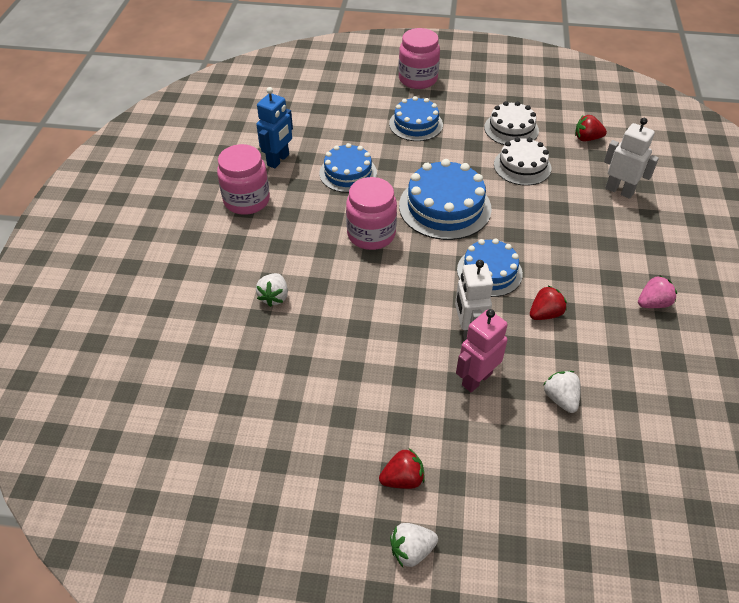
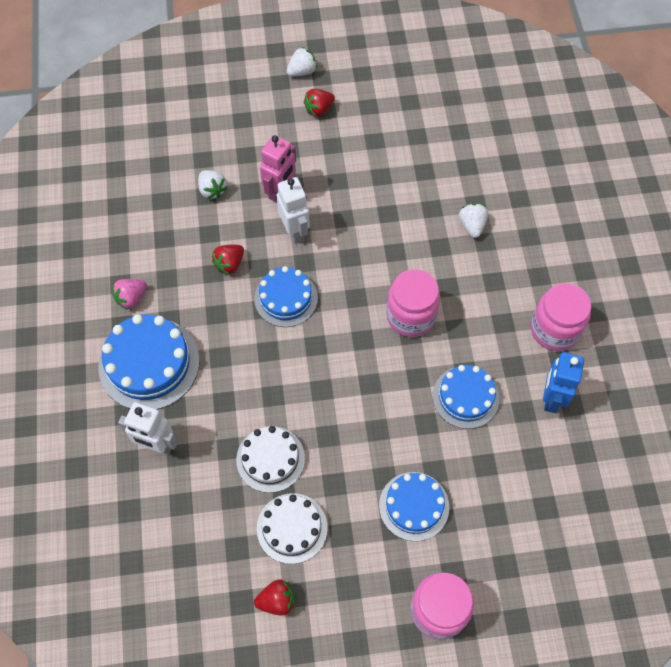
camera: 165 degrees right, 15 degrees up
(445, 207) = (346, 371): blue cake -> blue cake (149, 363)
(587, 138) = (194, 533): red strawberry -> red strawberry (277, 601)

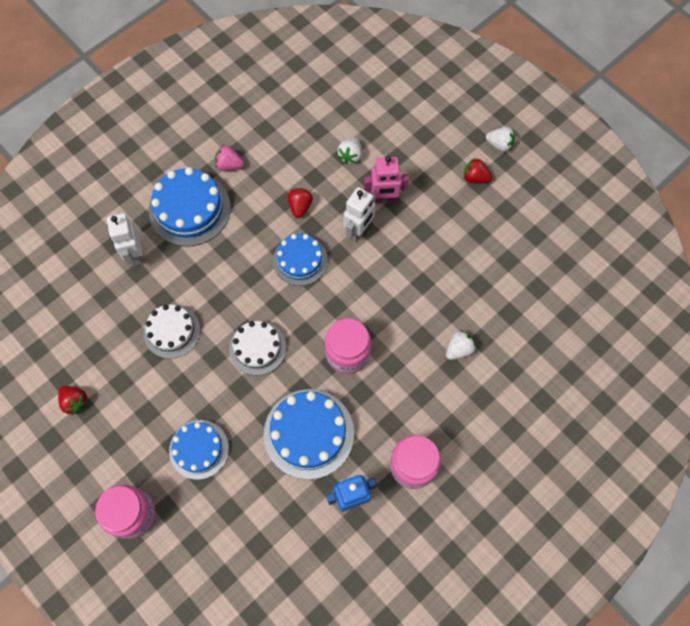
camera: 55 degrees right, 5 degrees up
(229, 264) = (300, 206): red strawberry -> red strawberry turned 90 degrees clockwise
(292, 528) = (131, 378): white cake -> white cake (257, 347)
(465, 397) = (309, 433): blue cake -> blue cake, size x1.53

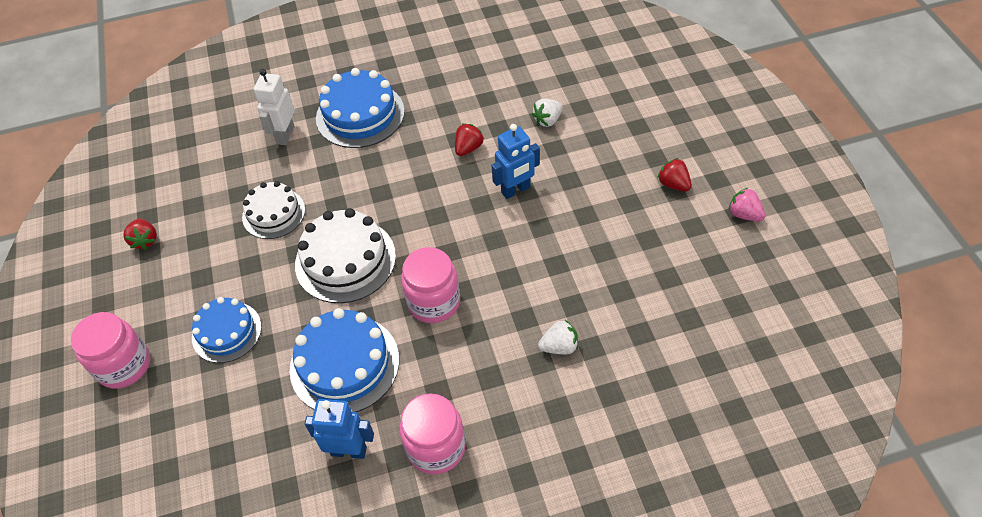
camera: 30 degrees right, 15 degrees down
(229, 165) = (422, 90): pink strawberry -> pink strawberry (744, 214)
(257, 347) = (345, 260): white cake -> white cake, size x1.53
(300, 260) = (438, 196): blue cake -> none
(358, 230) = (516, 190): white robot -> blue robot
(384, 199) = (560, 170): pink robot -> none
(499, 145) = (719, 162): white strawberry -> none

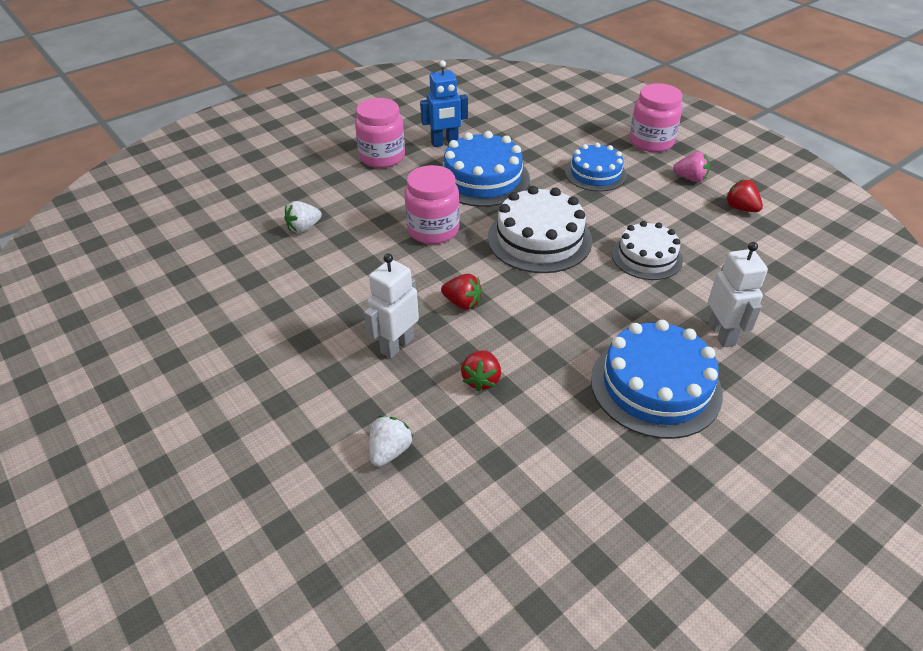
camera: 155 degrees right, 10 degrees down
(516, 190) = (397, 345): blue robot -> white robot
(673, 184) = (195, 404): red strawberry -> red strawberry (462, 303)
(744, 214) = (103, 389): pink strawberry -> pink strawberry (690, 178)

